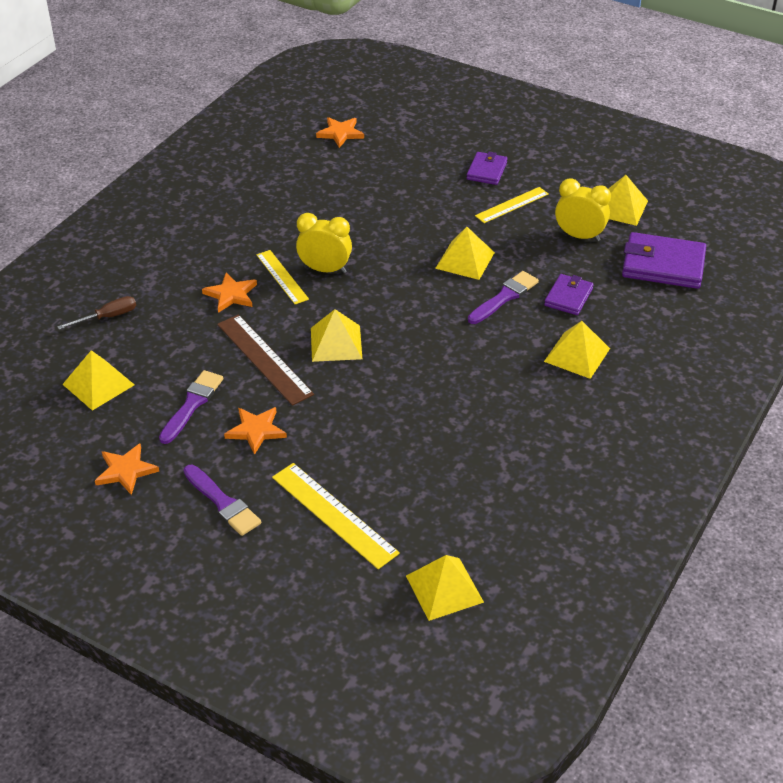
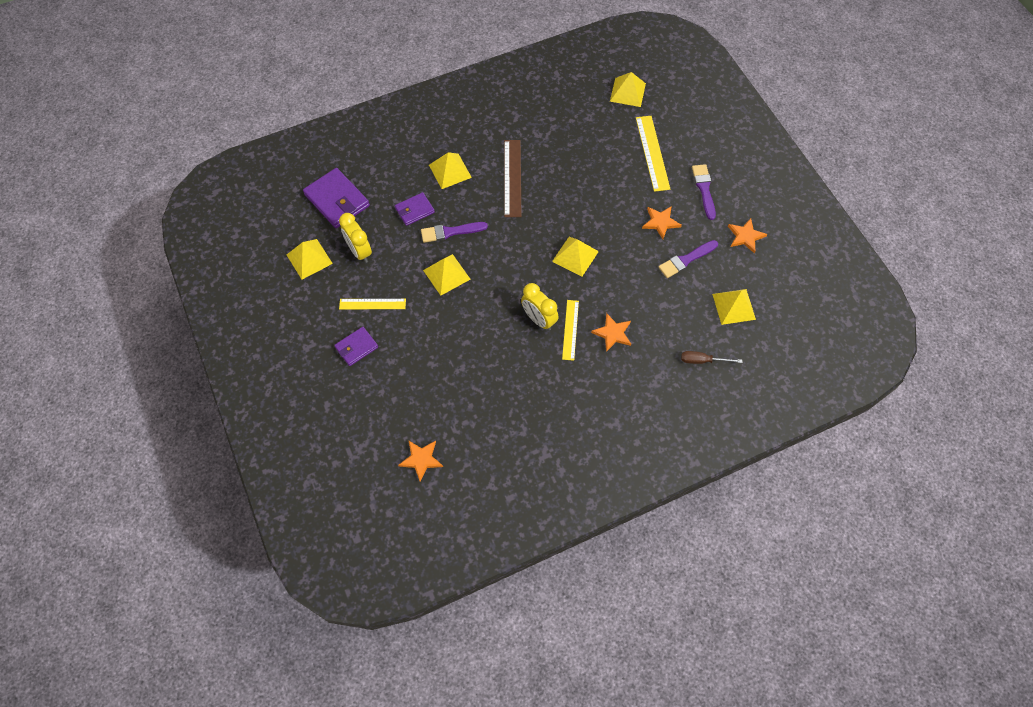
camera: 145 degrees left, 20 degrees up
(264, 359) = (625, 269): brown ruler -> brown ruler (512, 178)

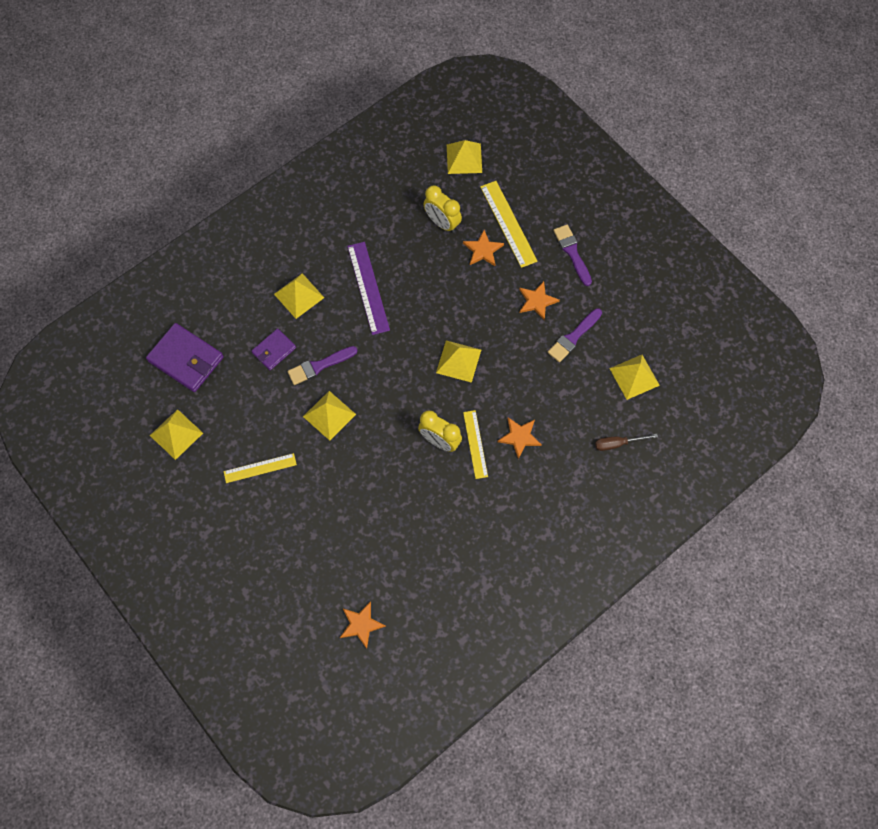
camera: 15 degrees left, 5 degrees up
(356, 347) = (257, 521): purple wallet -> none
(359, 251) = (228, 412): yellow clock -> yellow clock (442, 223)
(512, 178) = (368, 287): brown ruler -> purple ruler
(745, 236) = (627, 296): orange star -> orange star (483, 250)

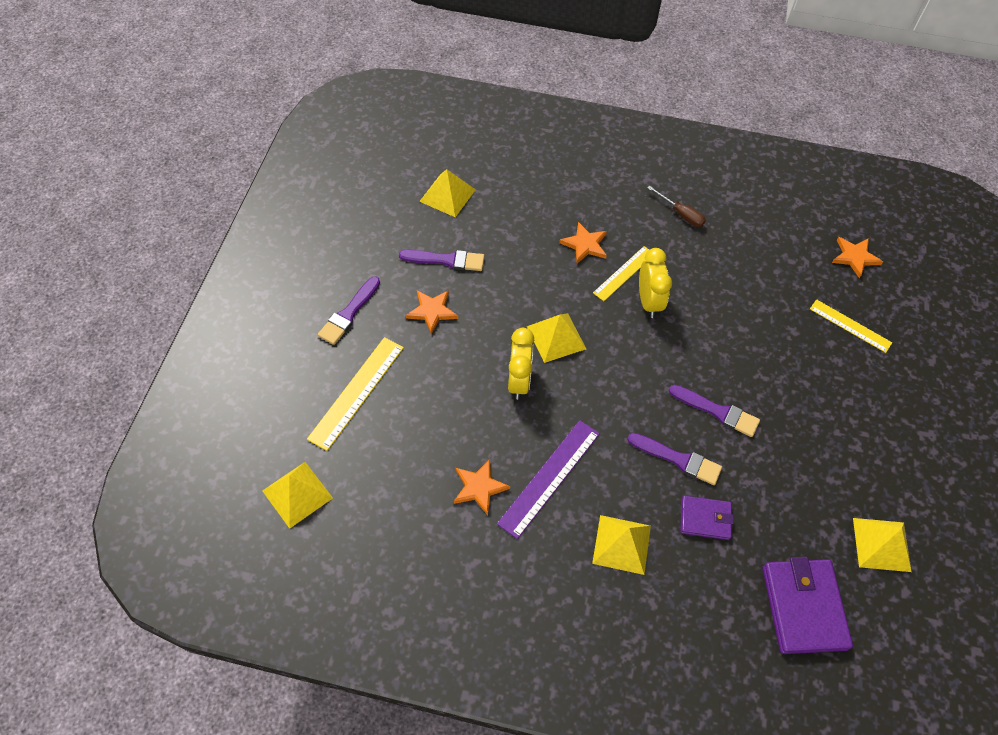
camera: 130 degrees left, 10 degrees down
(260, 468) = (826, 434): yellow ruler -> yellow ruler (850, 326)
(329, 415) = (717, 411): yellow pyramid -> purple brush
(442, 223) = (406, 458): yellow clock -> yellow clock (519, 381)
(483, 250) = (410, 395): orange star -> orange star (479, 487)
(617, 443) = (523, 175): brown screwdriver -> brown screwdriver (681, 214)

